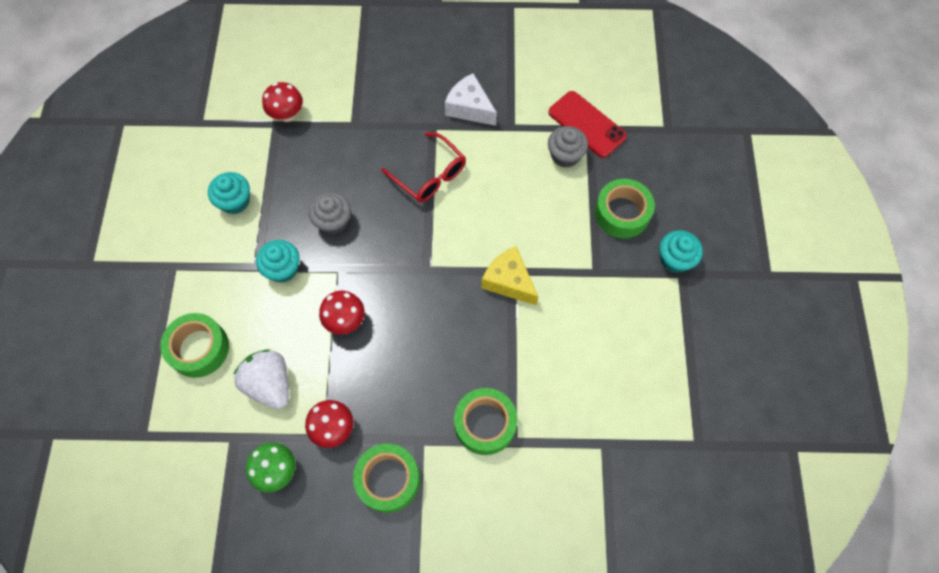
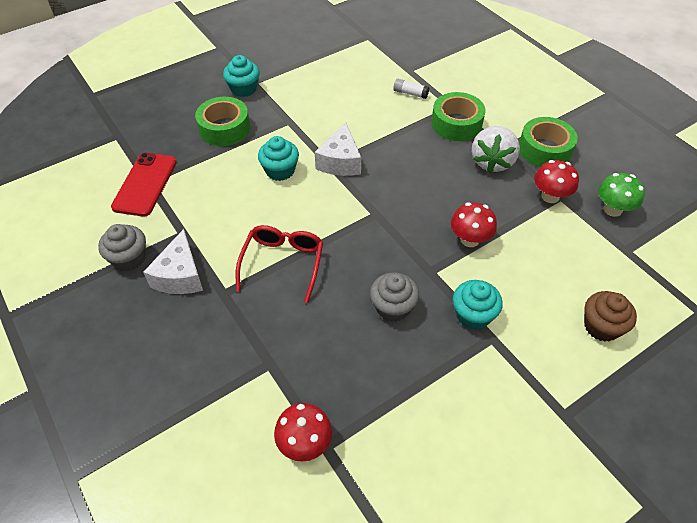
camera: 125 degrees left, 15 degrees down
(199, 348) = (601, 326): green tape -> brown cupcake
(235, 201) = (449, 412): turquoise cupcake -> turquoise cupcake (280, 170)
(270, 384) = (567, 255): white strawberry -> white strawberry (492, 162)
(509, 281) = (340, 161): yellow cheese -> white cheese
(563, 414) = (410, 93): none -> white glue stick
(565, 155) = (190, 183): grey cupcake -> grey cupcake (129, 258)

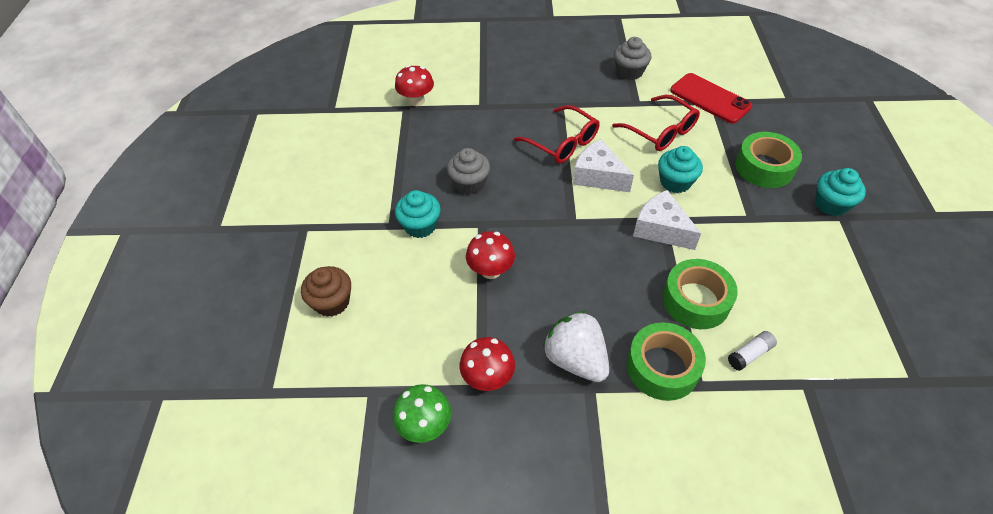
camera: 125 degrees right, 0 degrees up
(180, 275) = (593, 90): white cheese -> white cheese (598, 176)
(217, 201) = (661, 131): none -> red glasses
(544, 150) = (558, 431): green tape -> green tape (696, 300)

